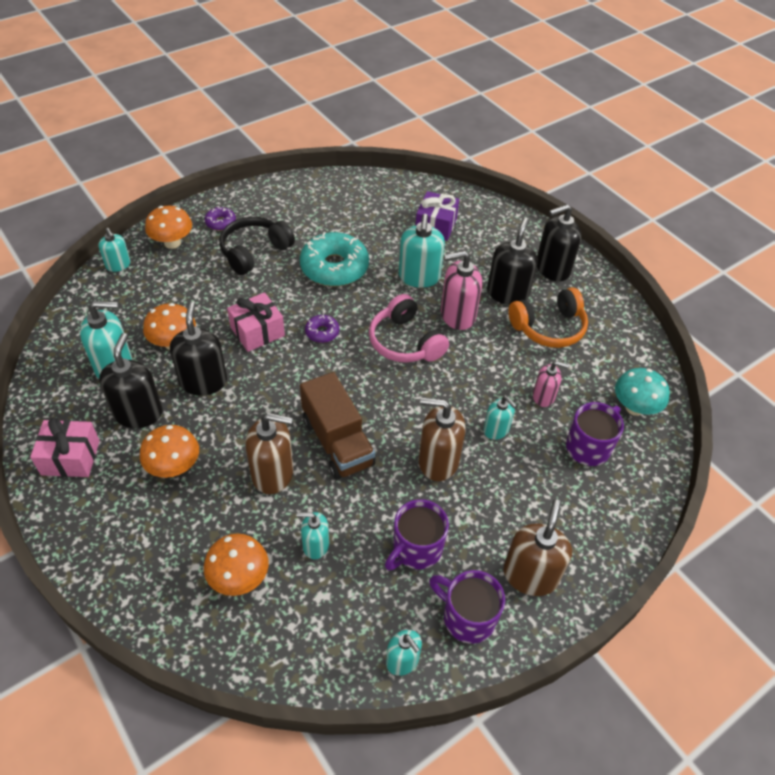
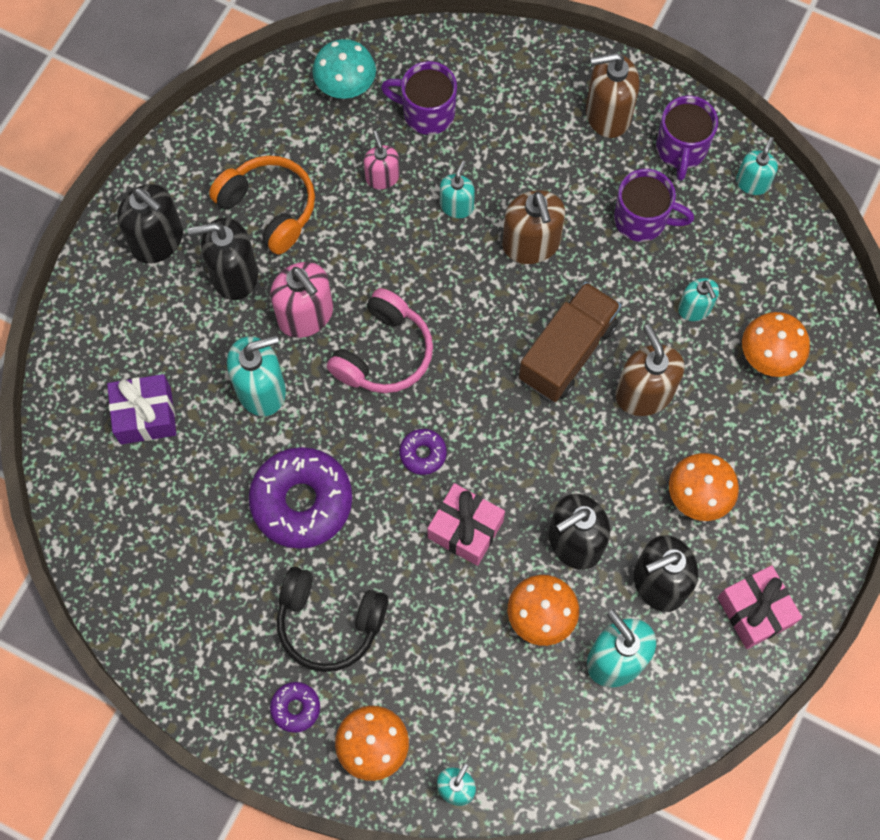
camera: 115 degrees left, 20 degrees up
(334, 268) = (302, 501): turquoise donut -> purple donut

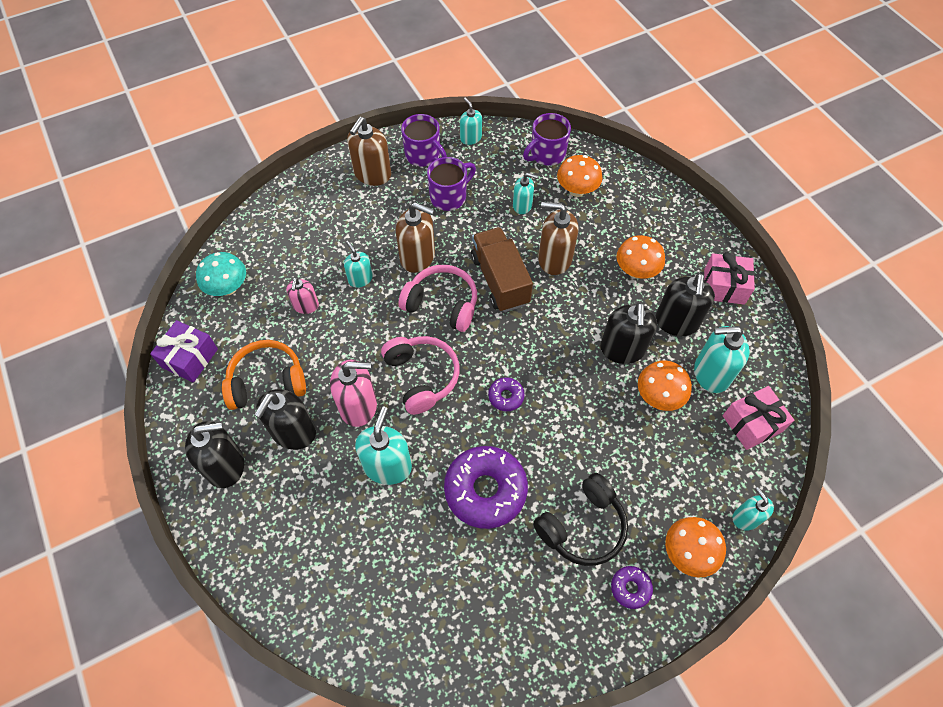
camera: 55 degrees left, 10 degrees down
(145, 415) = (345, 556): purple gift -> purple gift (190, 358)
(382, 177) = (306, 306): pink soap dispenser -> pink soap dispenser turned 105 degrees counterclockwise
(426, 112) = (287, 257): purple mug -> purple mug (546, 154)
(465, 529) = (573, 403): pink gift -> pink gift (752, 424)
(489, 312) = (442, 304): none -> pink headphones

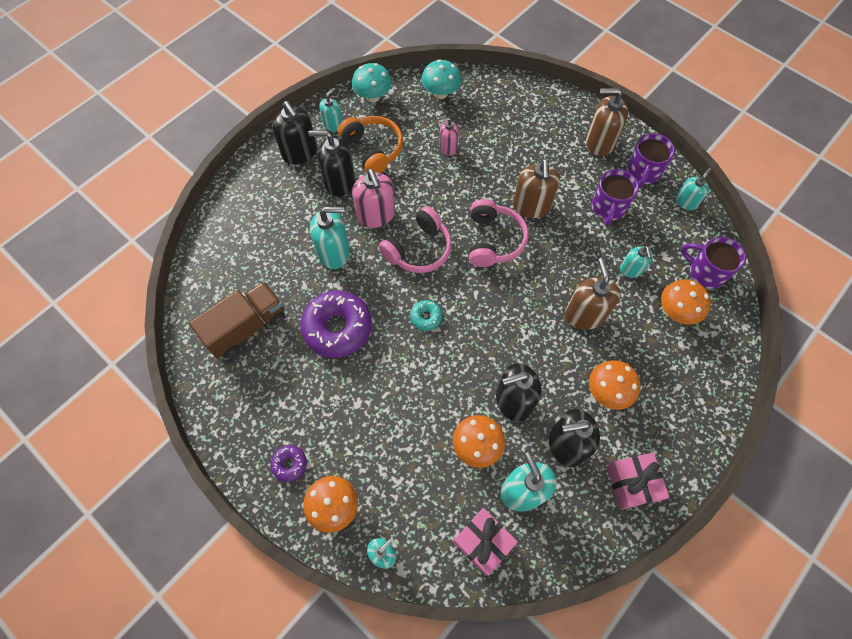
camera: 70 degrees right, 5 degrees up
(190, 358) = (373, 96): purple gift -> turquoise mushroom
(360, 279) = (490, 173): turquoise soap dispenser -> turquoise soap dispenser (333, 125)
(449, 197) = (608, 208): purple mug -> purple mug turned 75 degrees clockwise
(500, 280) = (539, 276): brown truck -> brown truck (246, 327)
(506, 396) = (426, 317): purple donut -> turquoise donut
(582, 526) = (330, 411): black headphones -> none

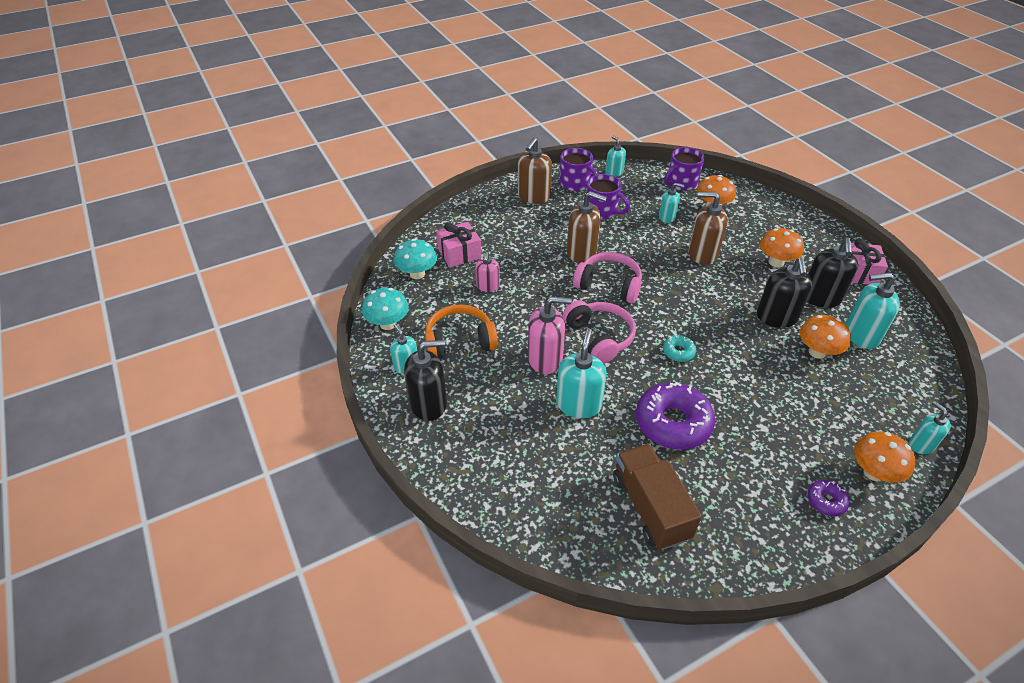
camera: 70 degrees left, 20 degrees down
(339, 182) = (488, 378): black soap dispenser -> none
(483, 542) = (908, 372): pink gift -> pink gift (459, 253)

